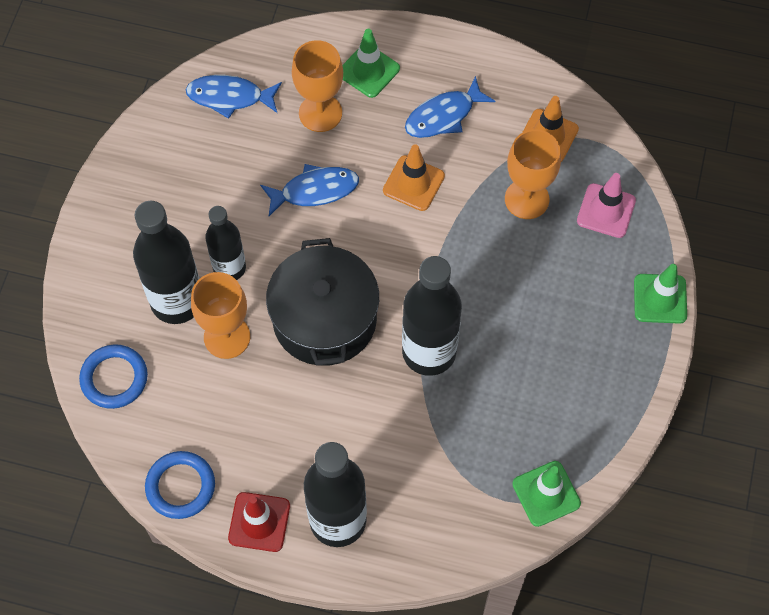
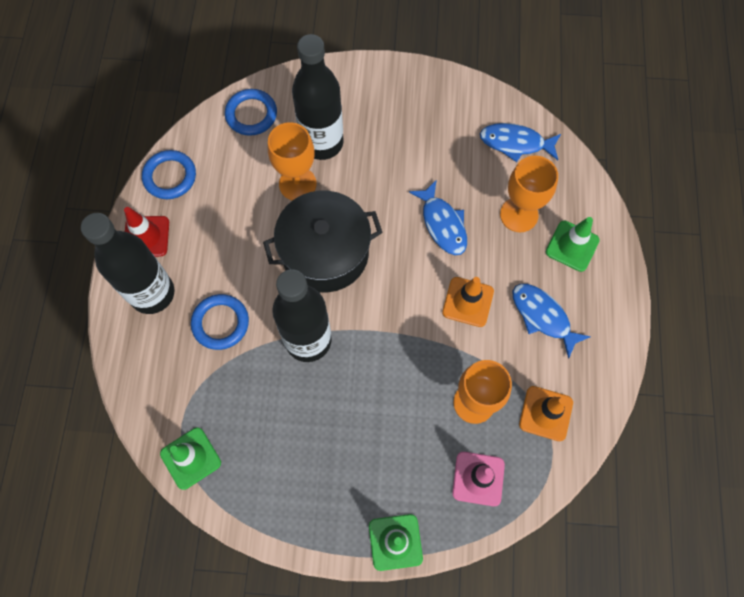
camera: 80 degrees right, 5 degrees up
(229, 268) = (358, 174): black bottle -> none
(230, 97) = (516, 143): blue fish -> blue fish turned 75 degrees counterclockwise
(391, 445) = (220, 323): none -> blue ring

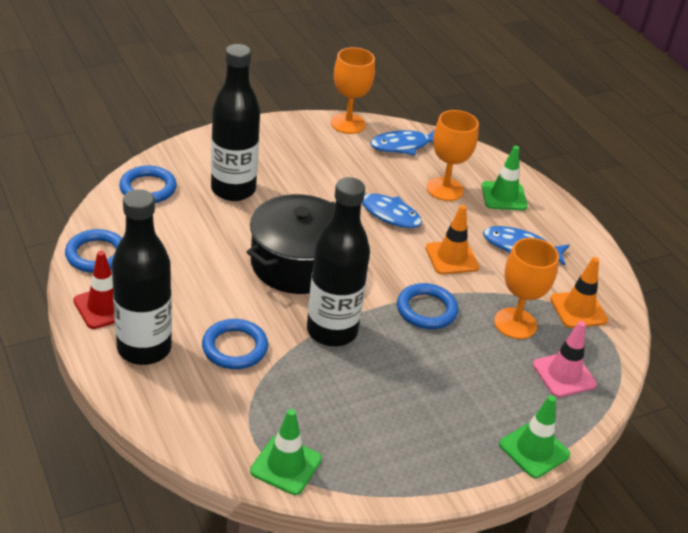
camera: 35 degrees left, 30 degrees down
(297, 184) = (232, 224): orange goblet -> orange goblet (348, 124)
(404, 352) = (426, 310): none -> blue ring

